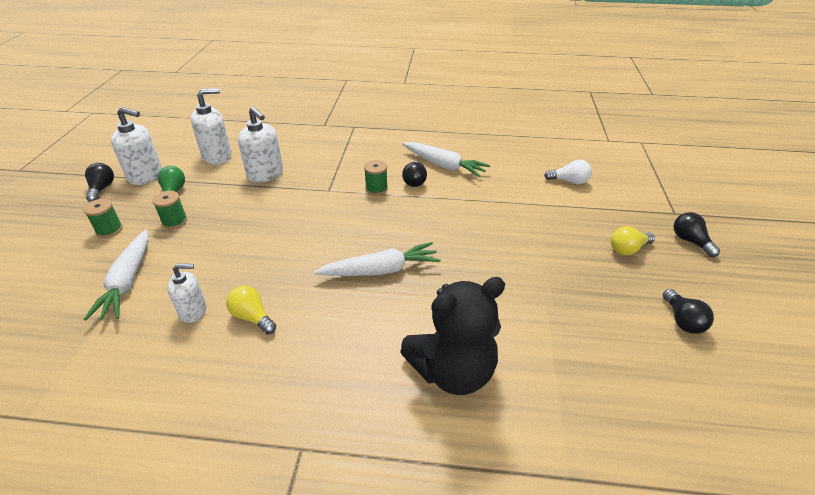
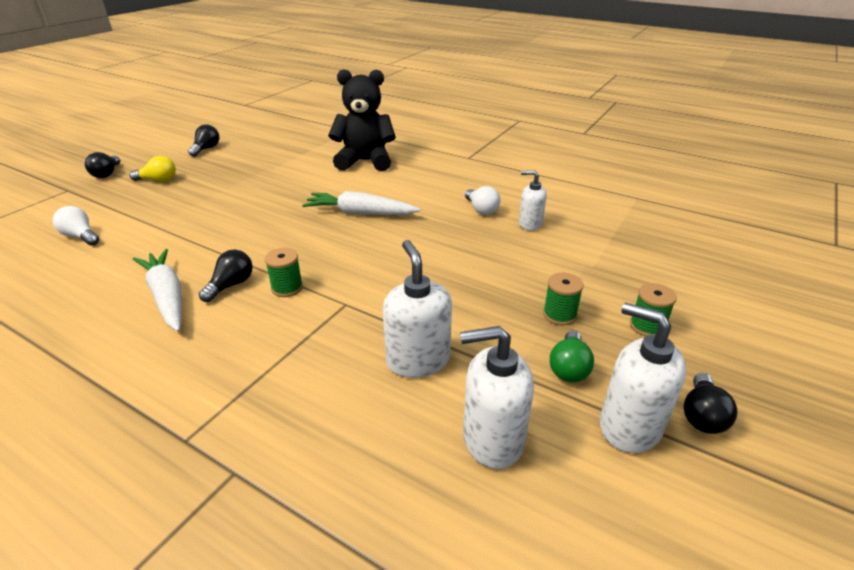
camera: 155 degrees left, 5 degrees down
(128, 281) = (598, 260): white carrot -> none
(252, 317) = (481, 210): yellow light bulb -> white light bulb

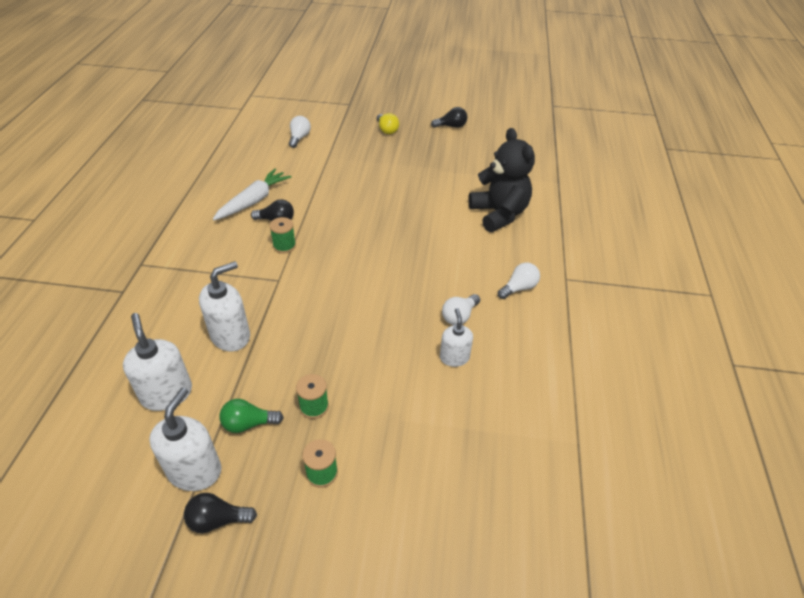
camera: 65 degrees right, 10 degrees up
(107, 174) = (380, 106): black light bulb -> none
(360, 213) = (404, 244): white carrot -> none
(465, 177) = (518, 288): none -> white light bulb

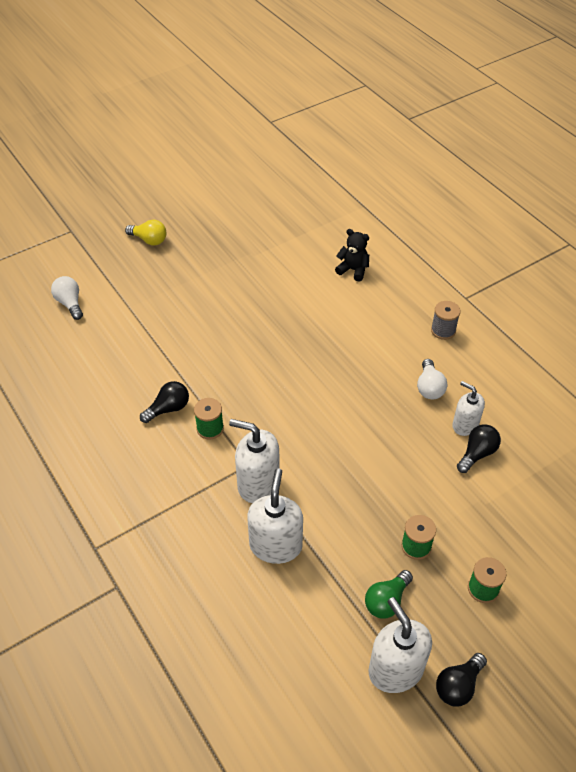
camera: 40 degrees left, 5 degrees up
(167, 394) = (291, 635): white soap dispenser -> white soap dispenser (258, 483)
(253, 201) = (118, 404): white carrot -> none
(451, 126) = (206, 199): black light bulb -> black light bulb (477, 453)
(499, 214) = (353, 270): black teddy bear -> black teddy bear, size x0.49
(518, 288) = (443, 330): white light bulb -> grey spool

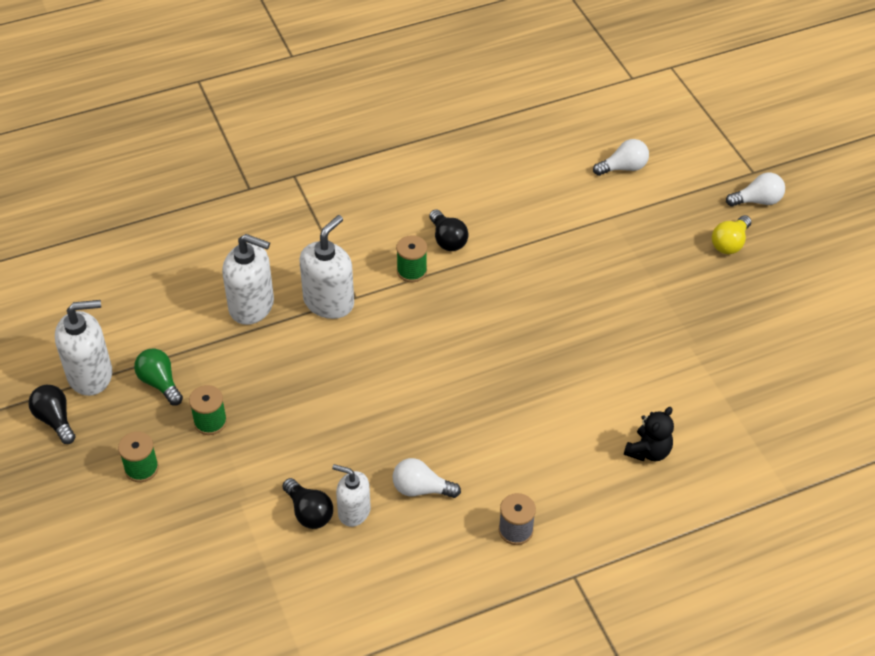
camera: 100 degrees right, 0 degrees up
(102, 228) = (757, 201): none -> white light bulb
(465, 425) = (354, 511): white soap dispenser -> white soap dispenser turned 120 degrees counterclockwise

